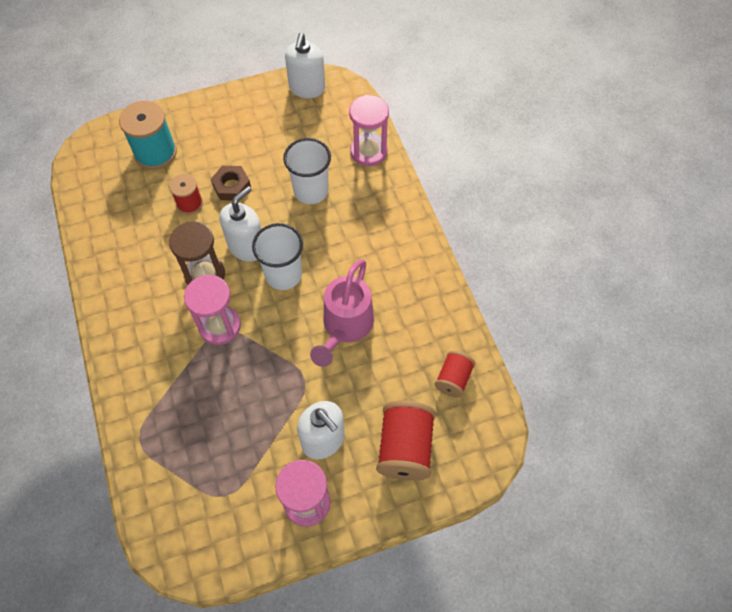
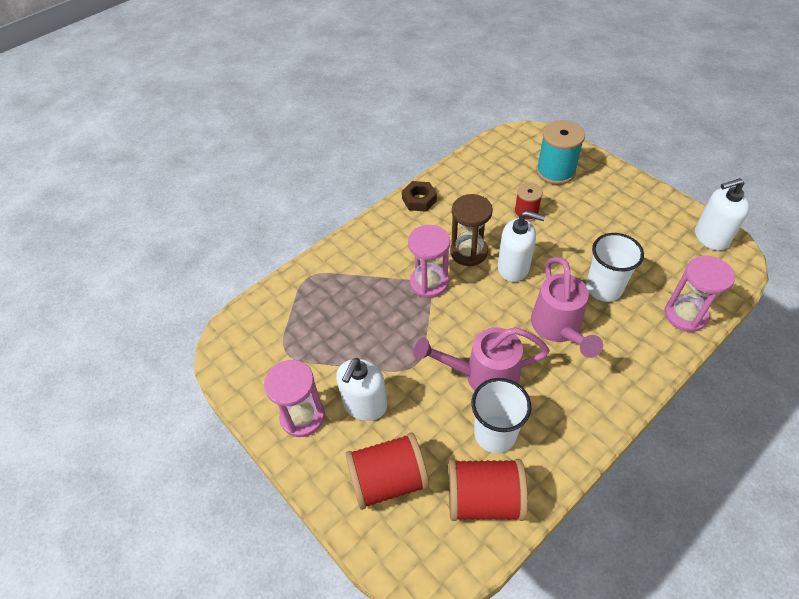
camera: 70 degrees right, 10 degrees down
(231, 186) = (563, 231): brown nut -> brown nut (419, 200)
(283, 274) = (504, 305): white cup -> white cup (495, 433)
(331, 246) = (558, 328): none -> pink watering can
(453, 379) = (484, 499): red spool -> red spool, size x1.68

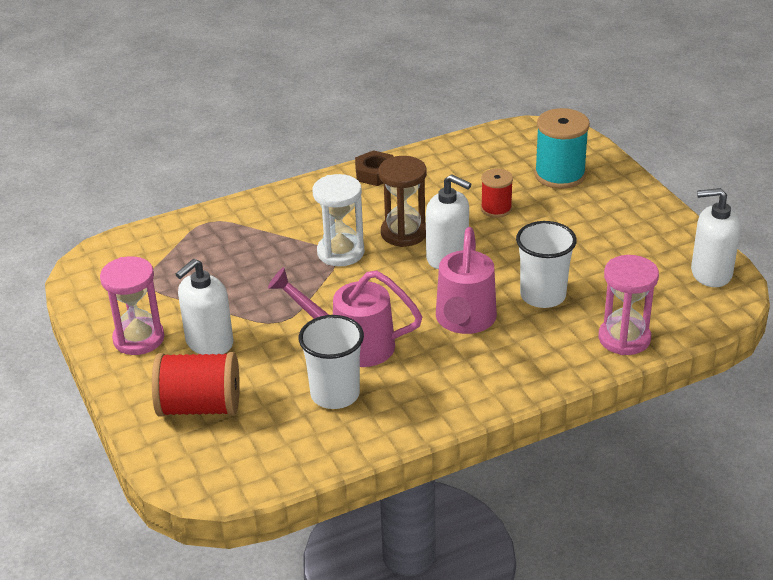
camera: 15 degrees right, 15 degrees down
(429, 283) = (340, 252): pink hourglass -> white hourglass
(484, 499) = (291, 442): red spool -> none

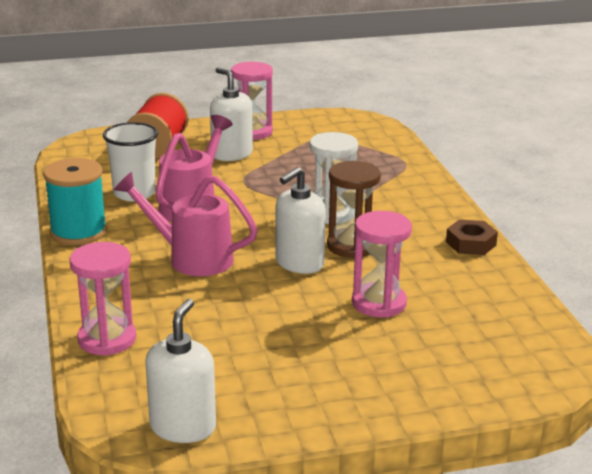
camera: 100 degrees right, 10 degrees down
(496, 209) = (379, 303): red spool -> pink hourglass
(543, 296) = (206, 305): white cup -> none
(559, 175) = (441, 358): turquoise spool -> turquoise spool (78, 232)

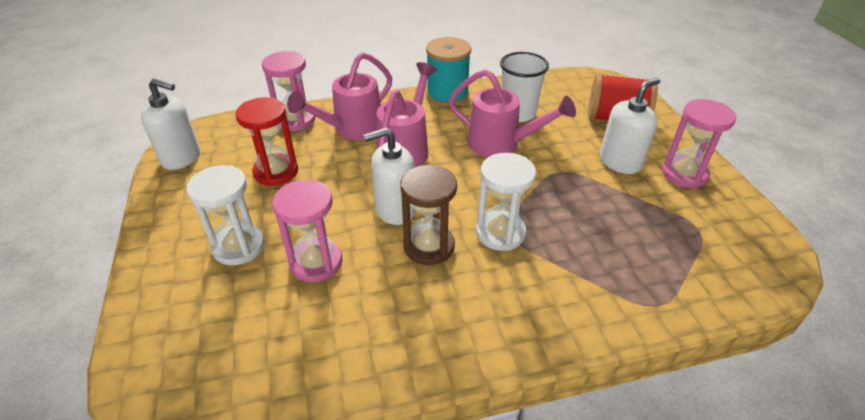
camera: 90 degrees right, 15 degrees up
(141, 294) = (352, 129): none -> pink watering can
(226, 342) = (276, 172): none -> red hourglass
(299, 263) = (395, 209): white soap dispenser -> white soap dispenser turned 60 degrees counterclockwise
(361, 352) = (239, 246): none -> white hourglass
(471, 243) = (438, 354): brown nut -> none

